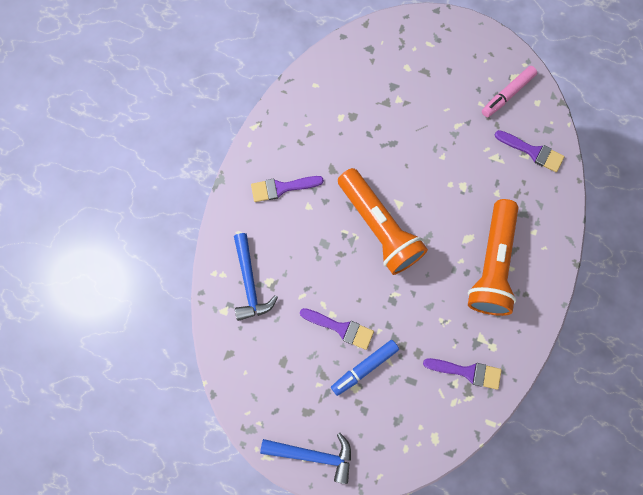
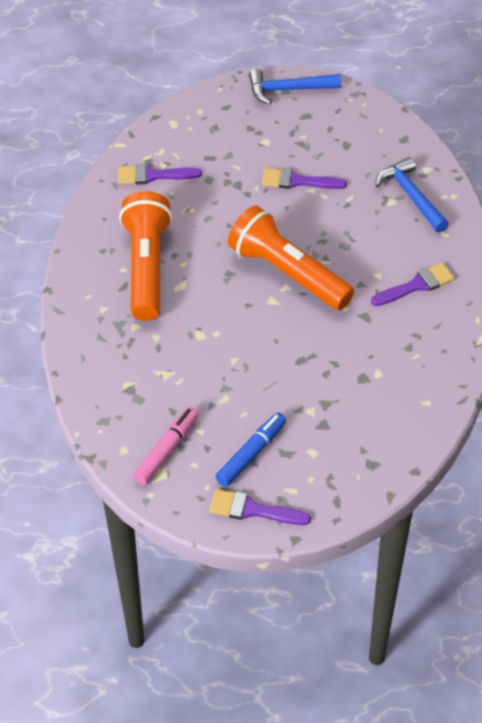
camera: 165 degrees right, 25 degrees down
(364, 367) = (261, 157): blue marker -> blue marker (251, 454)
(532, 151) = (120, 391): purple brush -> purple brush (253, 510)

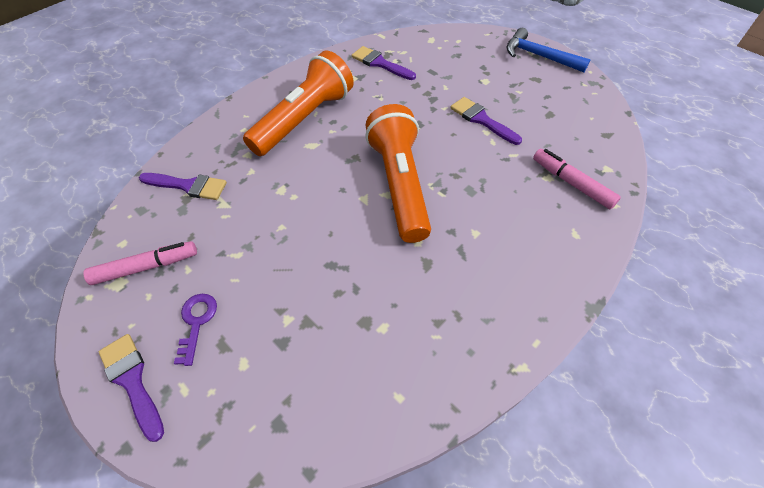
camera: 40 degrees right, 5 degrees up
(251, 454) = (196, 322): blue marker -> purple key
(411, 196) = (571, 183): blue hammer -> pink marker
(416, 285) = (503, 265): purple brush -> purple brush (188, 186)

